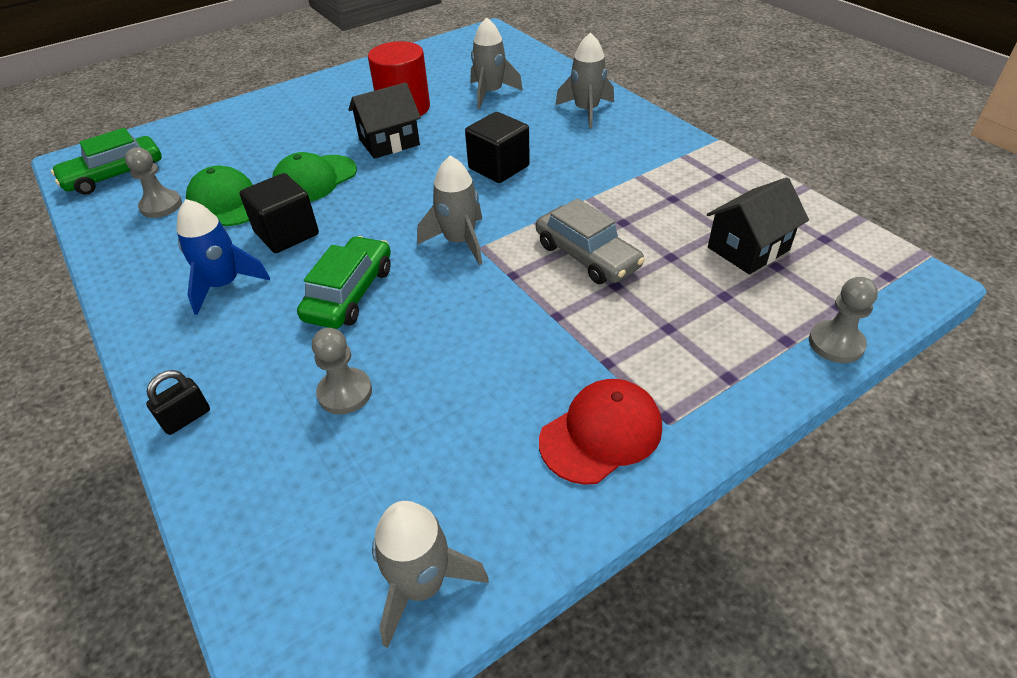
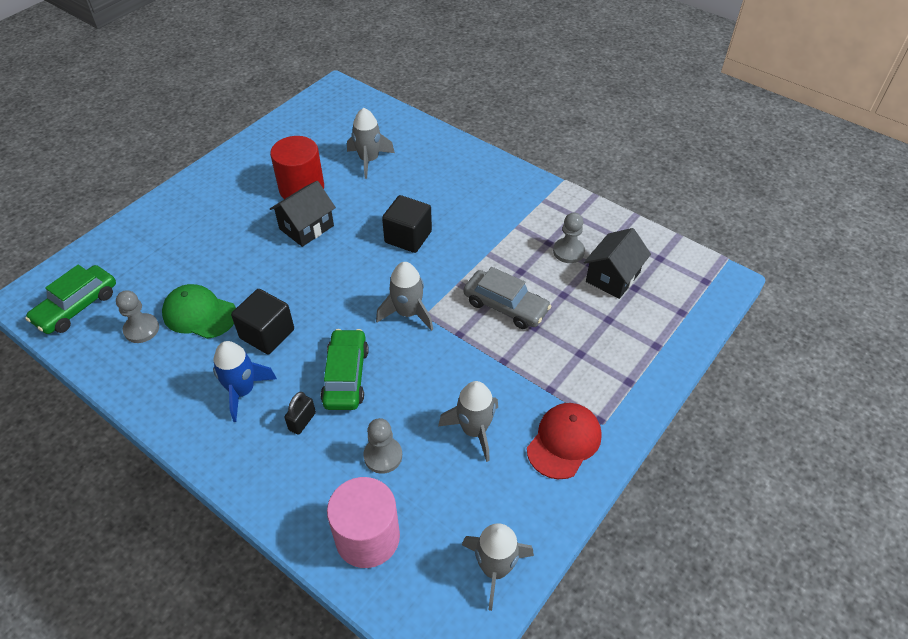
camera: 20 degrees left, 5 degrees up
(186, 418) = (278, 504): black padlock -> black padlock (302, 421)
(270, 489) = (367, 537): none -> pink cylinder
(314, 179) = (262, 277): green cap -> none
(586, 111) = (455, 167): grey rocket -> grey rocket (474, 430)
(836, 343) = (686, 341): grey pawn -> grey pawn (568, 251)

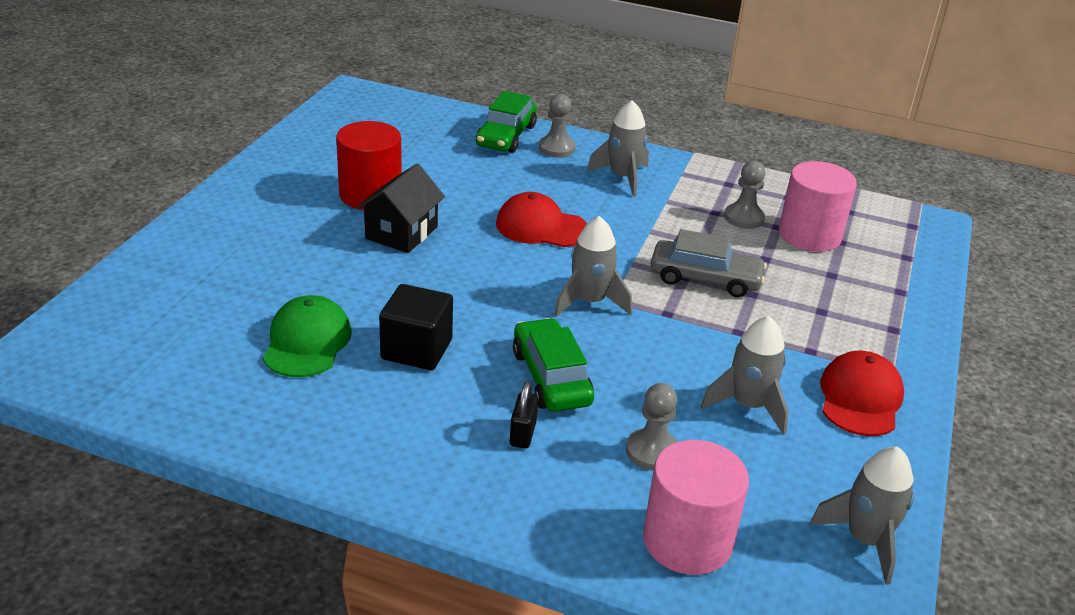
camera: 20 degrees left, 15 degrees down
(77, 307) = (114, 360): green car -> green car (506, 136)
(141, 329) = (231, 371): grey pawn -> grey pawn (556, 148)
(199, 314) = (307, 342): green cap -> green cap turned 90 degrees clockwise
(242, 391) = (420, 415): blue rocket -> none
(369, 160) = (442, 158): grey rocket -> grey rocket (622, 177)
(408, 237) = (541, 227): black cube -> red cap
(613, 277) = (809, 235): black house -> pink cylinder

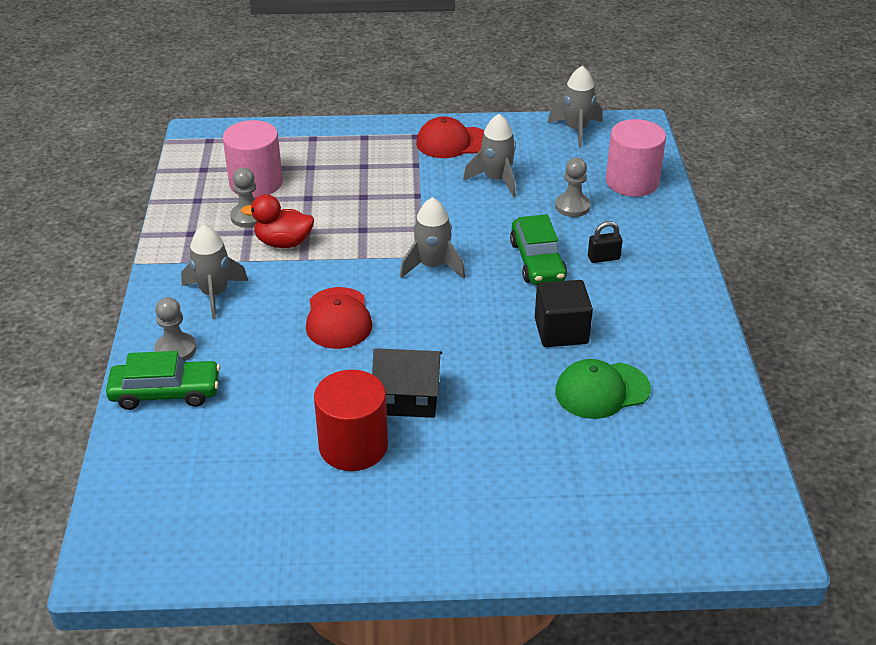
camera: 110 degrees left, 5 degrees up
(551, 377) = (537, 261): green car -> green car turned 60 degrees counterclockwise
(685, 226) = (283, 243): none -> red duck
(705, 279) = (358, 220): grey car -> none

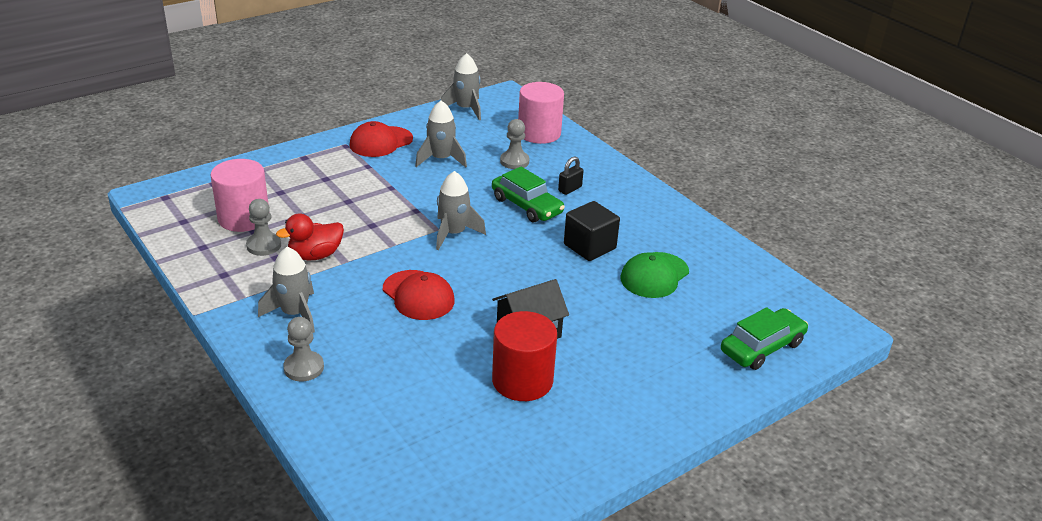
camera: 35 degrees left, 5 degrees down
(165, 393) = (329, 403): green car -> green car (762, 347)

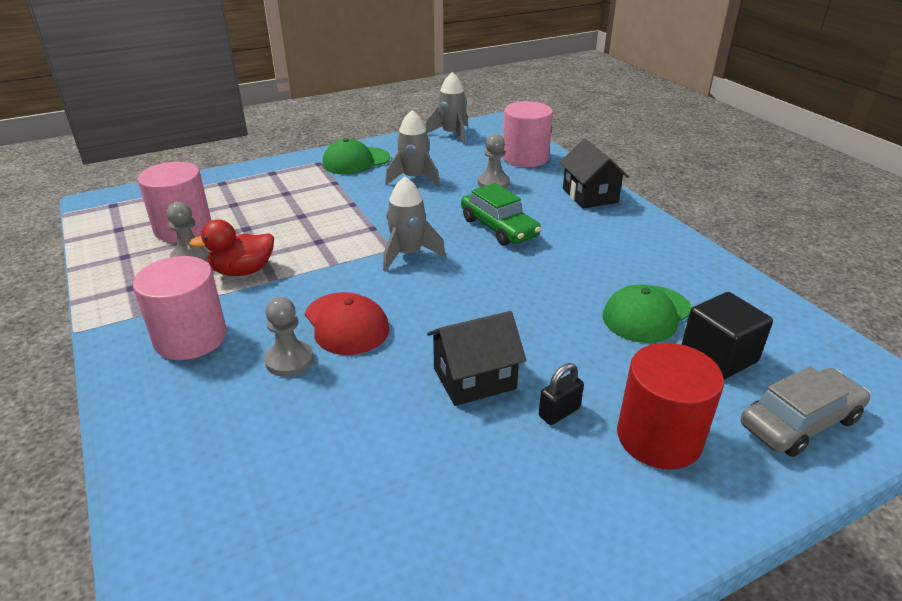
camera: 10 degrees right, 0 degrees up
(294, 313) = (190, 338): grey rocket -> pink cylinder
(304, 368) = (171, 410): grey pawn -> grey pawn (289, 360)
(381, 142) = (356, 161): red cap -> green cap
(522, 380) = (453, 449): red cylinder -> red cylinder (659, 437)
(570, 189) = (551, 212): black padlock -> black padlock (559, 412)
(589, 247) = (567, 276): black cube -> black cube (718, 356)
(601, 171) = (590, 195): none -> black house
(762, 347) = (799, 422): green car -> grey car

